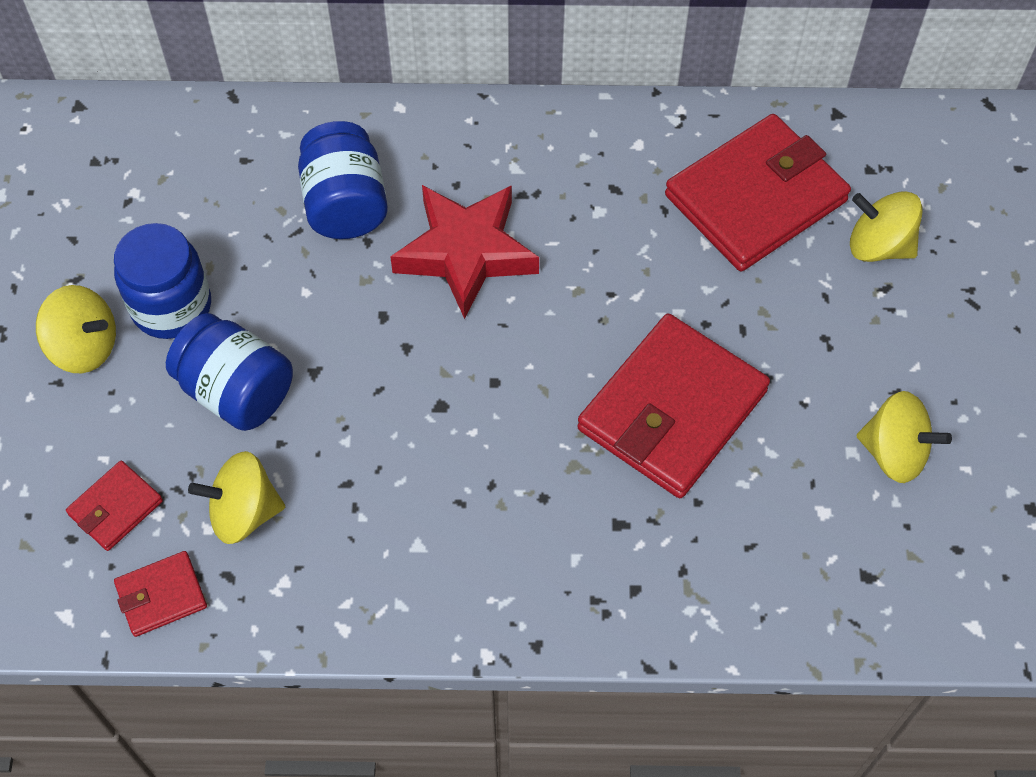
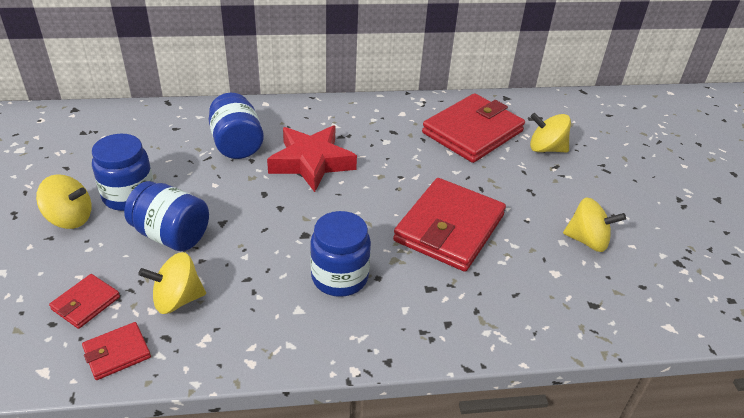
camera: 10 degrees left, 20 degrees down
(485, 492) = (339, 277): none -> blue jar

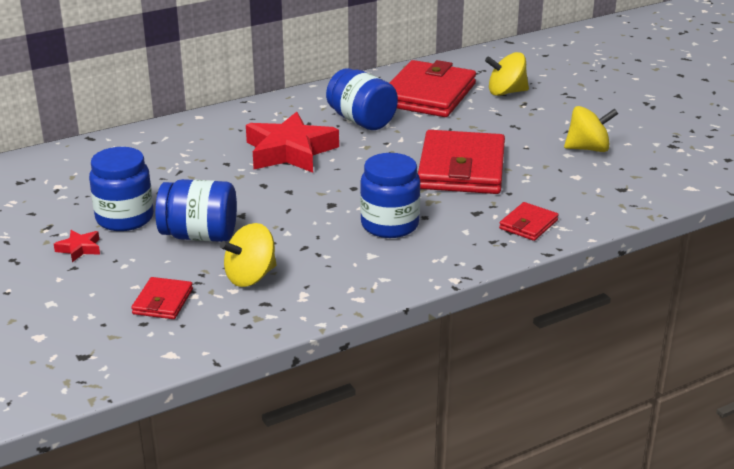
camera: 20 degrees left, 10 degrees down
(70, 218) = (79, 249): yellow spinning top -> red star
(117, 353) = (228, 324): red wallet -> red wallet (528, 224)
(237, 144) = (200, 155): blue jar -> blue jar (361, 121)

